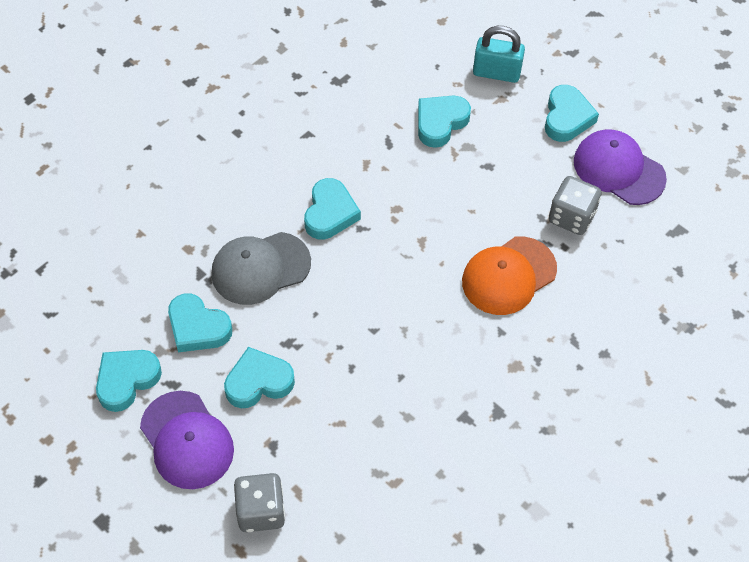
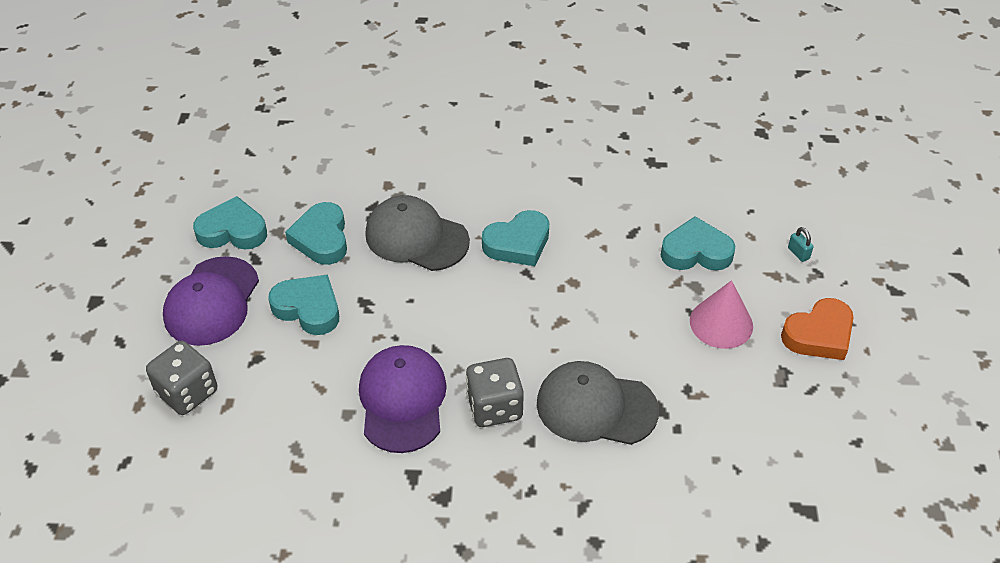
camera: 50 degrees right, 10 degrees down
(496, 73) = (798, 253): turquoise padlock -> turquoise padlock, size x0.43
(508, 276) = (596, 407): orange cap -> grey cap
(510, 158) = (721, 323): none -> pink cone
(567, 117) = (819, 335): turquoise heart -> orange heart
(571, 217) = (716, 412): grey dice -> grey dice (494, 407)
(618, 169) = (814, 413): purple cap -> purple cap (402, 400)

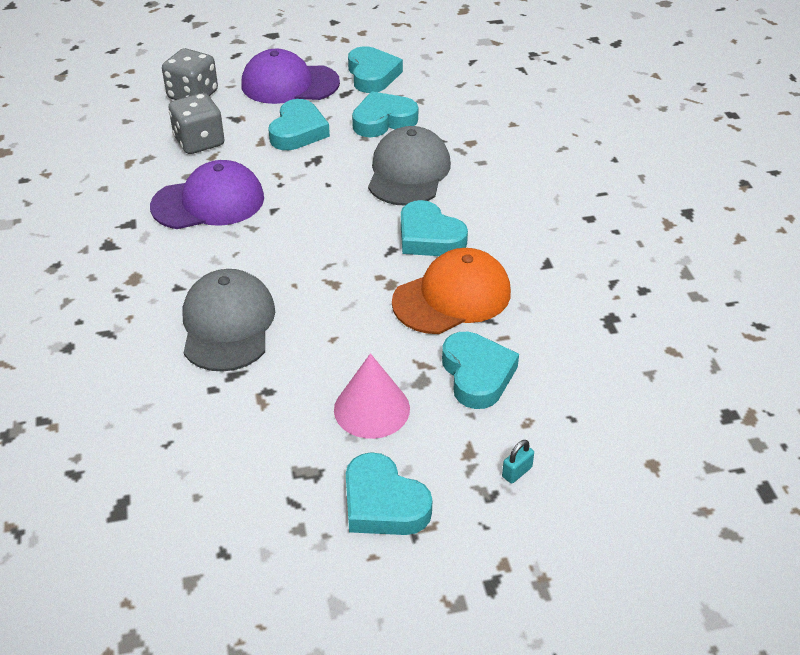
camera: 75 degrees right, 5 degrees down
(494, 407) = (213, 257): grey dice -> grey dice (199, 142)
(601, 246) = (452, 297): none -> orange cap
(819, 335) = (383, 503): orange heart -> turquoise heart

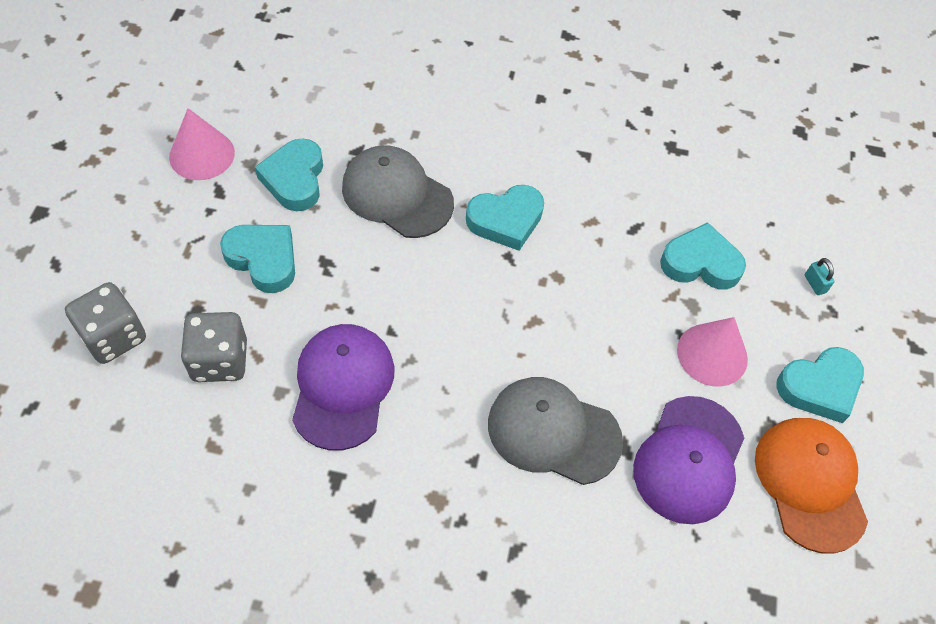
camera: 70 degrees left, 15 degrees up
(289, 84) = (162, 234): purple cap -> purple cap (689, 460)
(372, 75) = (202, 154): turquoise heart -> pink cone
(452, 297) = (597, 239): orange cap -> orange cap (810, 483)

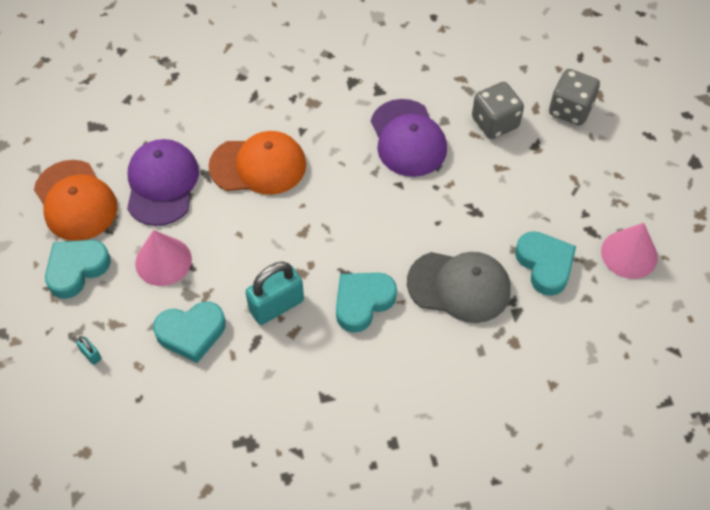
camera: 160 degrees right, 0 degrees up
(263, 259) = (519, 195): turquoise heart -> none
(553, 432) = (258, 165): grey cap -> orange cap
(599, 253) = (276, 305): none -> turquoise padlock

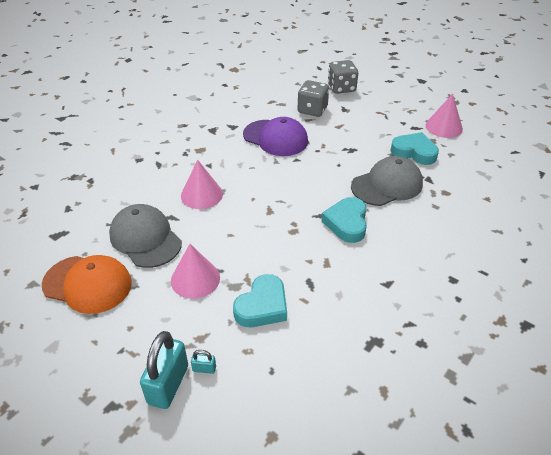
camera: 40 degrees left, 15 degrees down
(76, 269) = (133, 324): turquoise heart -> none
(162, 184) = (145, 238): purple cap -> grey cap
(258, 165) = (201, 195): orange cap -> pink cone
(276, 305) = (299, 256): turquoise padlock -> turquoise padlock (168, 384)

